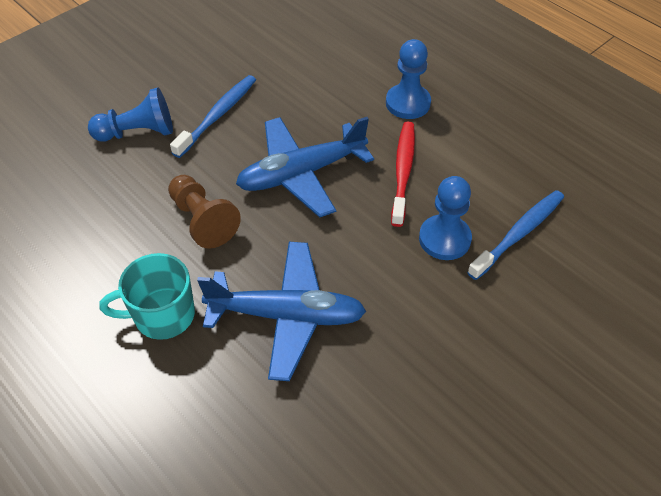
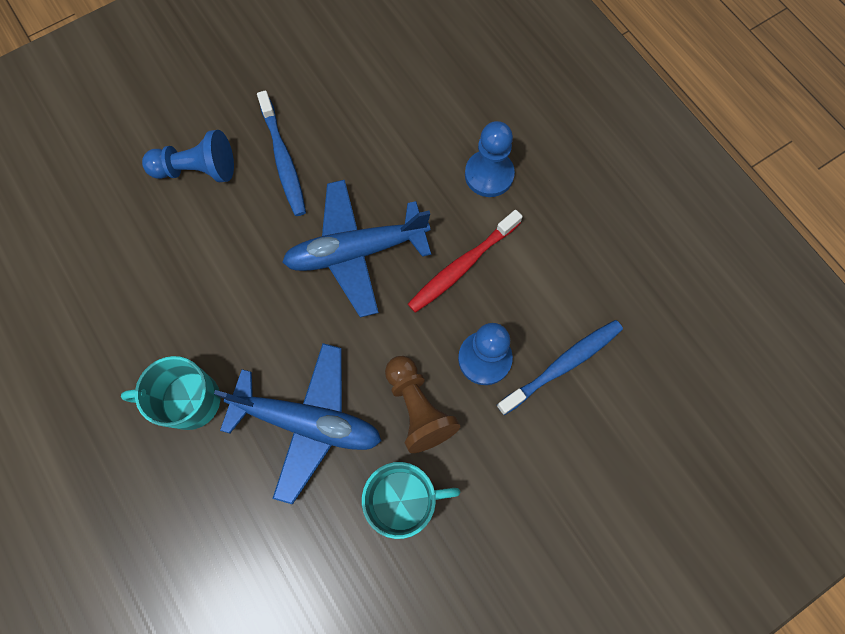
camera: 10 degrees right, 20 degrees up
(203, 220) = (246, 294): brown pawn -> brown pawn (418, 408)
(218, 115) = (283, 160): blue toothbrush -> blue toothbrush turned 120 degrees clockwise
(398, 367) = (403, 500): none -> turquoise mug
(403, 171) = (462, 266): red toothbrush -> red toothbrush turned 150 degrees counterclockwise

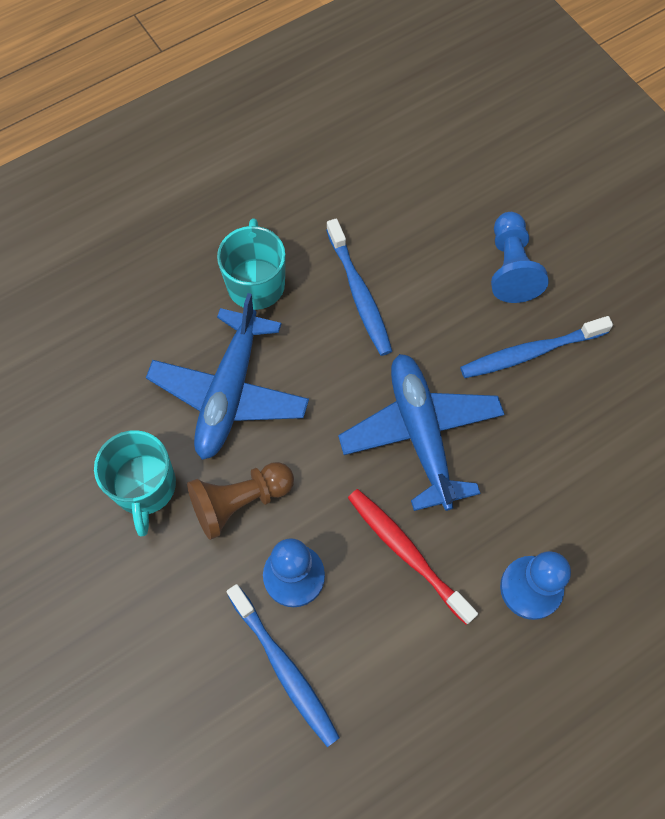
camera: 90 degrees right, 5 degrees down
(211, 301) = (359, 294): none -> blue toothbrush

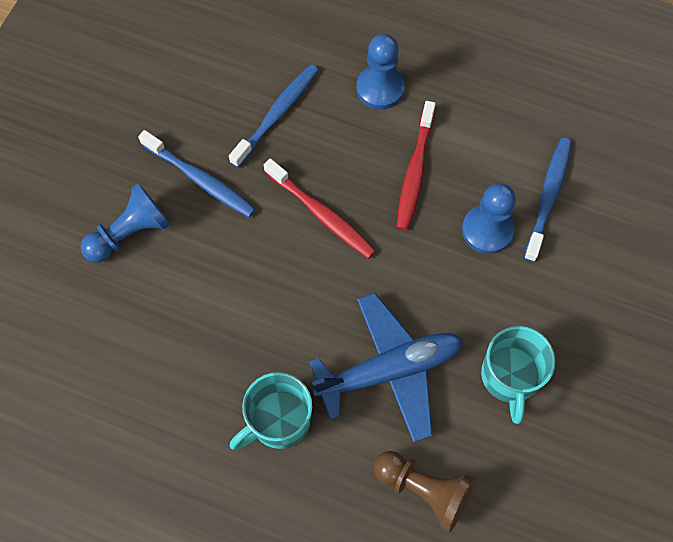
camera: 125 degrees left, 0 degrees up
(144, 487) = (510, 377): turquoise mug -> turquoise mug turned 135 degrees clockwise
(239, 502) = (466, 301): brown pawn -> brown pawn (424, 490)
(359, 294) = (232, 331): blue toothbrush -> blue toothbrush (277, 114)
(420, 434) = (321, 214): blue plane -> red toothbrush

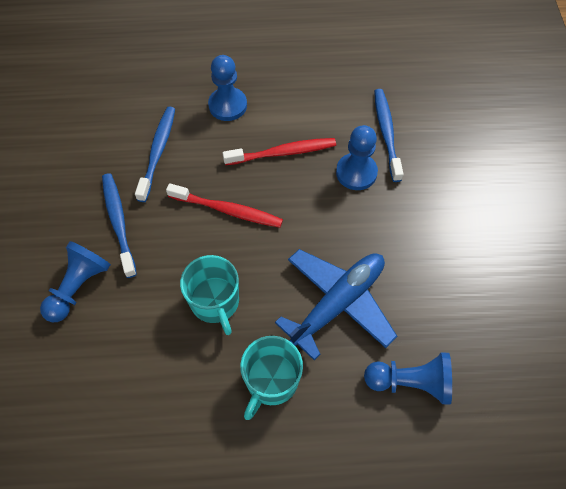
camera: 25 degrees left, 5 degrees down
(200, 179) = (119, 222): blue toothbrush -> blue toothbrush turned 120 degrees counterclockwise
(415, 172) = (283, 153): red toothbrush -> red toothbrush turned 90 degrees counterclockwise
(424, 490) = (410, 382): brown pawn -> blue pawn
(510, 377) = (427, 269): turquoise mug -> turquoise mug (215, 302)

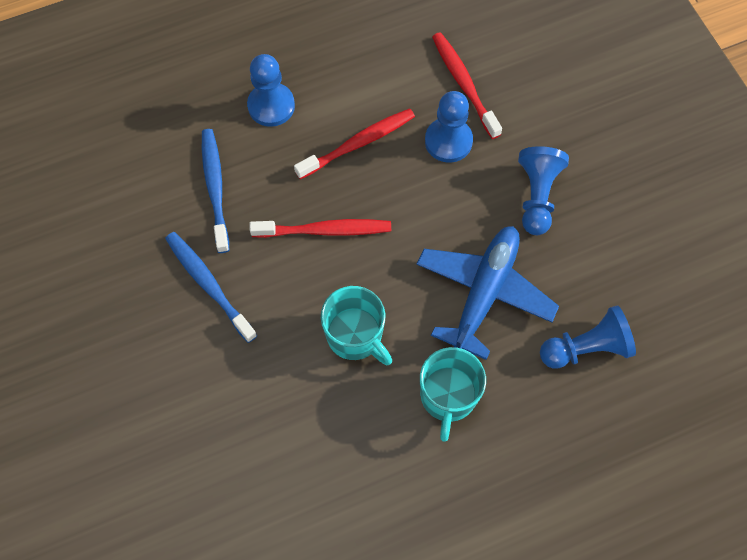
camera: 20 degrees left, 5 degrees up
(79, 287) = (199, 371): blue pawn -> blue pawn (537, 196)
(386, 133) = (464, 84): blue toothbrush -> red toothbrush

